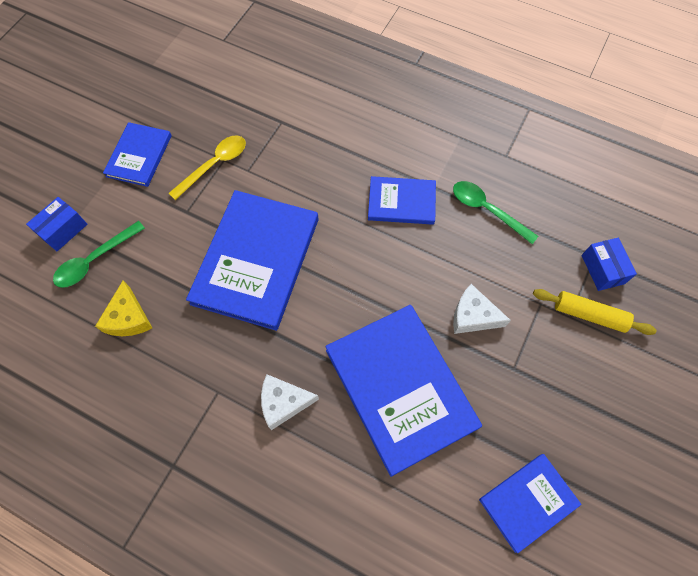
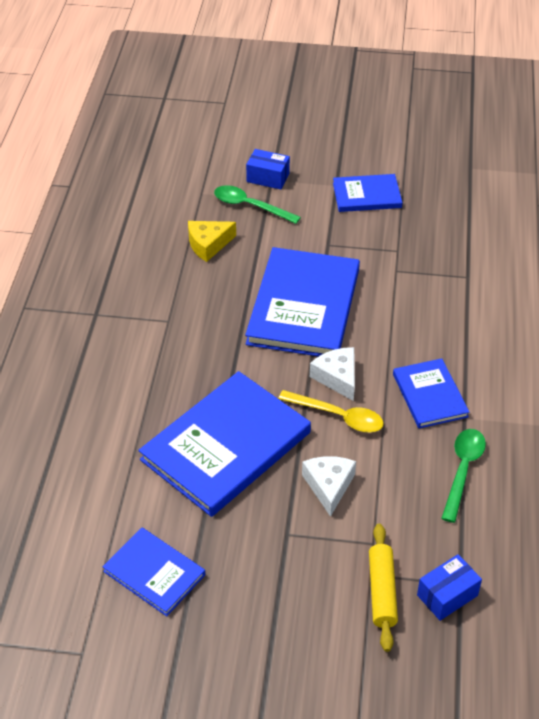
camera: 70 degrees right, 20 degrees down
(214, 165) = (387, 246): yellow spoon -> yellow spoon (338, 416)
(256, 261) = (303, 306): blue book -> blue book turned 75 degrees counterclockwise
(284, 402) = (177, 367): white cheese -> white cheese (337, 377)

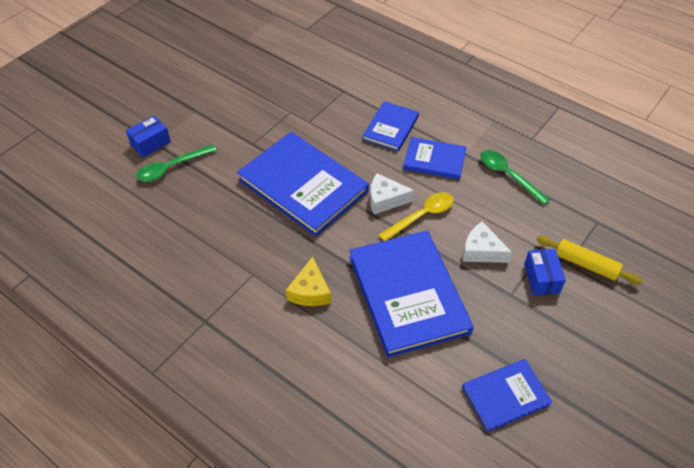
camera: 60 degrees left, 5 degrees up
(208, 244) = (190, 211): yellow cheese -> yellow cheese (310, 291)
(367, 195) = (222, 100): blue book -> blue book (390, 128)
(447, 595) = (604, 232): blue box -> blue box (541, 278)

